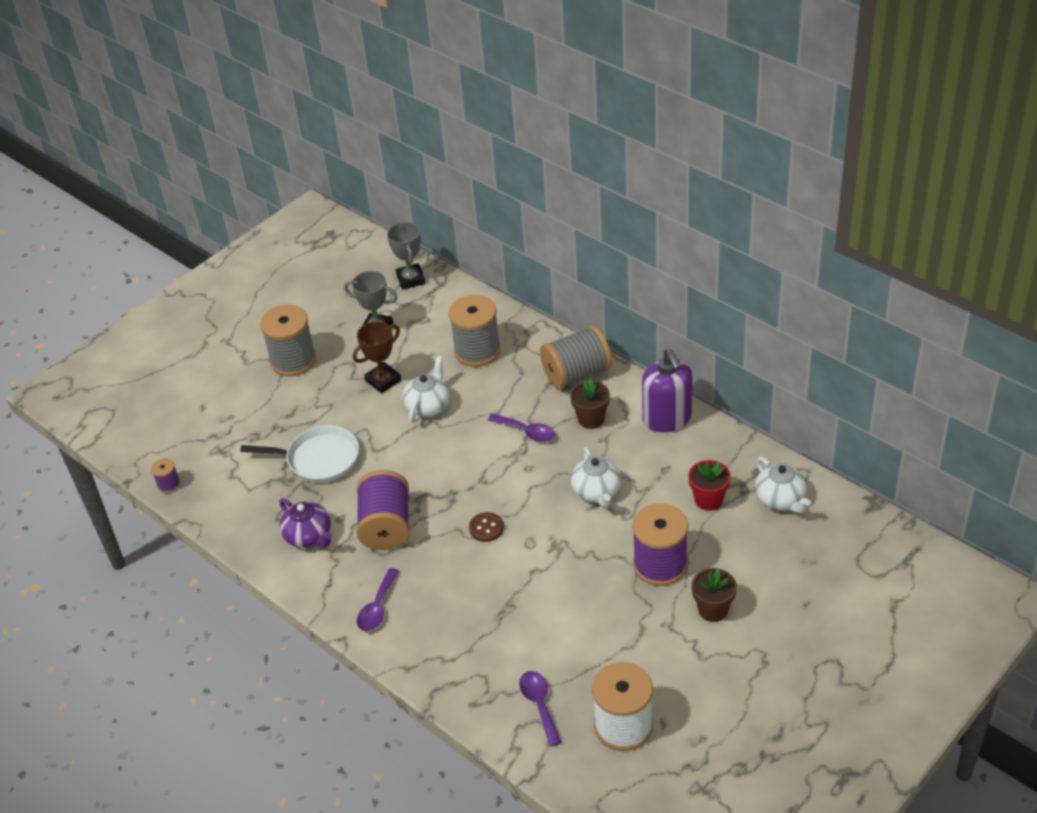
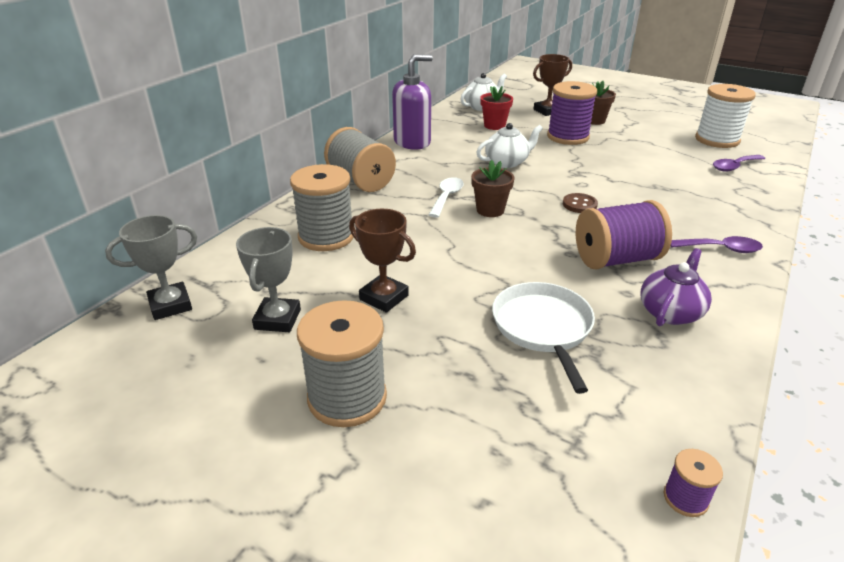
camera: 105 degrees left, 10 degrees down
(428, 406) = (423, 257): white teapot -> none
(527, 432) = (446, 197): purple spoon -> white spoon
(591, 419) = (421, 170): brown flower pot -> brown flower pot (490, 210)
(756, 567) = (547, 111): none -> brown trophy

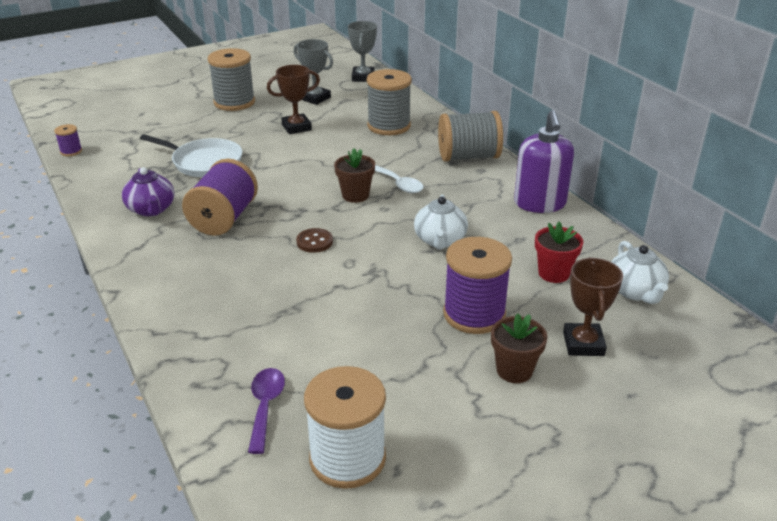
camera: 120 degrees right, 0 degrees up
(721, 249) = (167, 276): purple spoon -> none

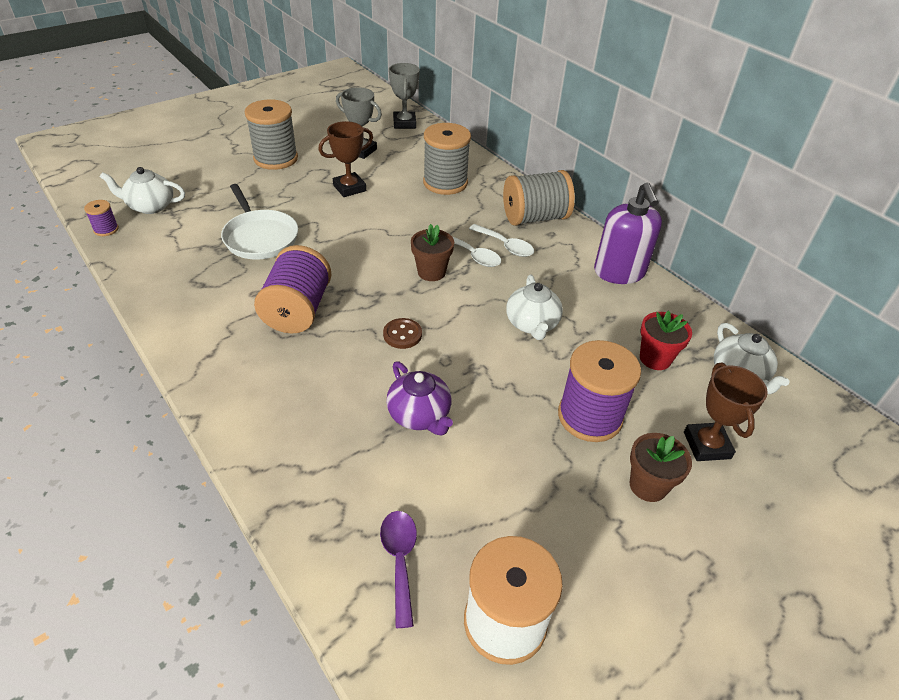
camera: 10 degrees left, 10 degrees up
(113, 135) = (150, 206): none -> white teapot
(151, 209) = (214, 303): purple teapot -> purple teapot (420, 415)
(204, 162) = (260, 237): white pan -> white pan turned 45 degrees clockwise
(433, 178) = (505, 246): none -> white spoon

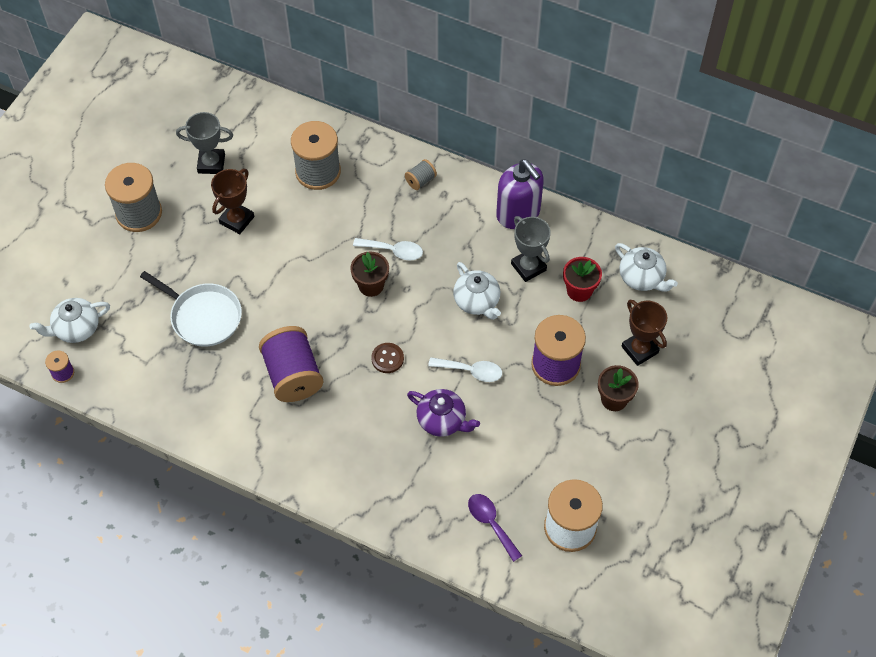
camera: 25 degrees left, 15 degrees up
(404, 123) = (226, 102): grey trophy -> grey trophy (528, 267)
(505, 246) = (414, 227): white spoon -> white spoon (471, 371)
(535, 218) = (420, 180): grey spool -> grey spool, size x0.46

